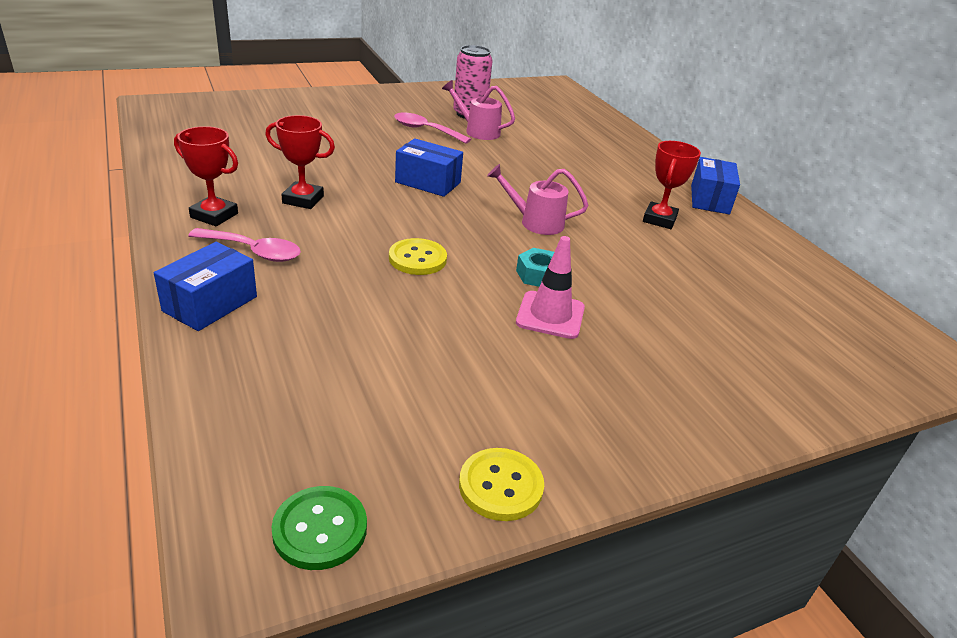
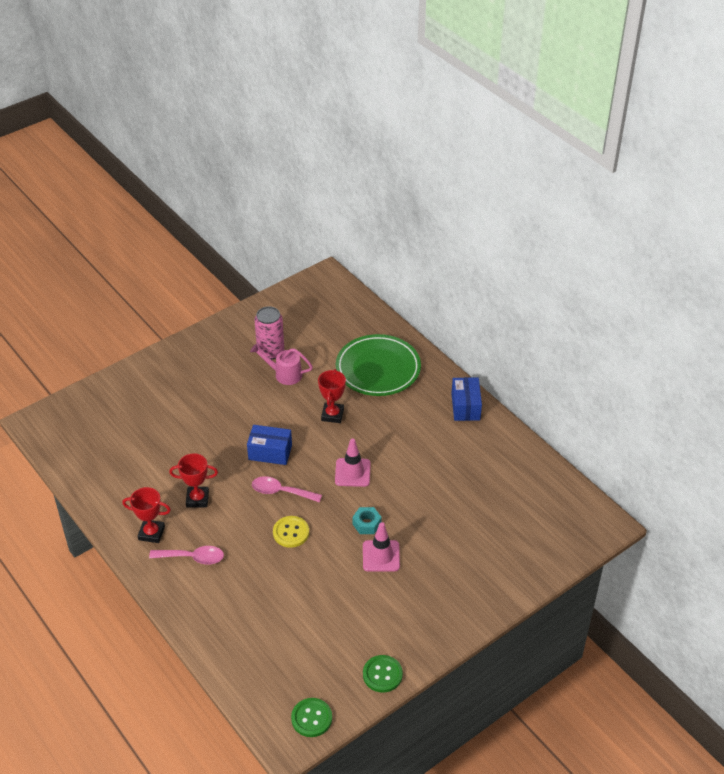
camera: 10 degrees left, 10 degrees up
(210, 304) = (192, 607): blue box -> none
(426, 130) = (246, 387): pink spoon -> pink spoon (281, 492)
(500, 486) = (382, 674): yellow button -> green button
(535, 222) = (352, 472): pink watering can -> pink traffic cone
(597, 150) = (378, 369): none -> green plate
(659, 219) = (433, 442): red trophy -> red trophy (332, 415)

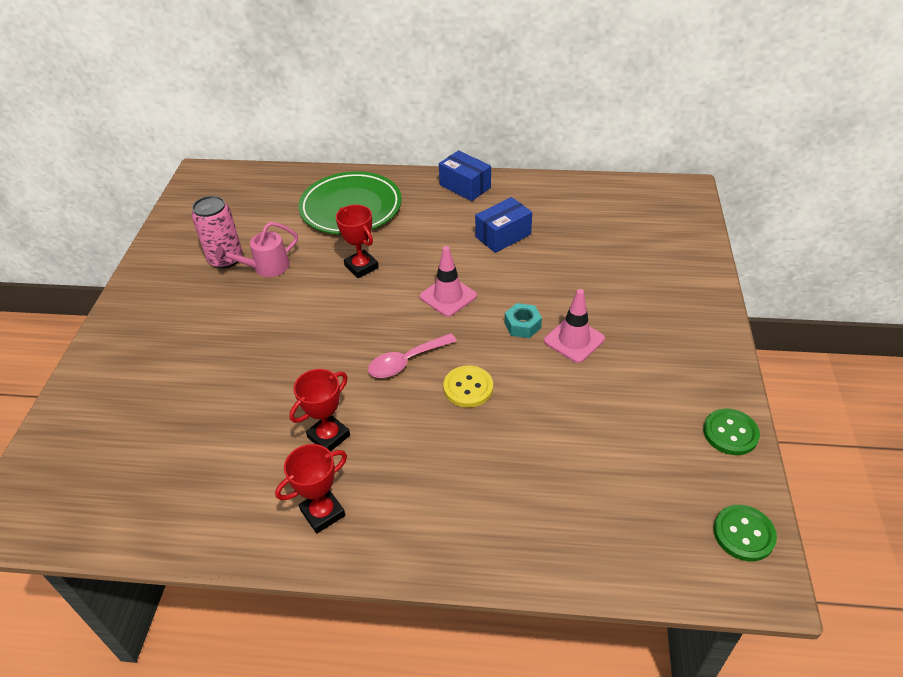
camera: 45 degrees left, 0 degrees up
(192, 558) = (404, 496): pink spoon -> none
(270, 452) = (345, 338): blue box -> blue box (503, 236)

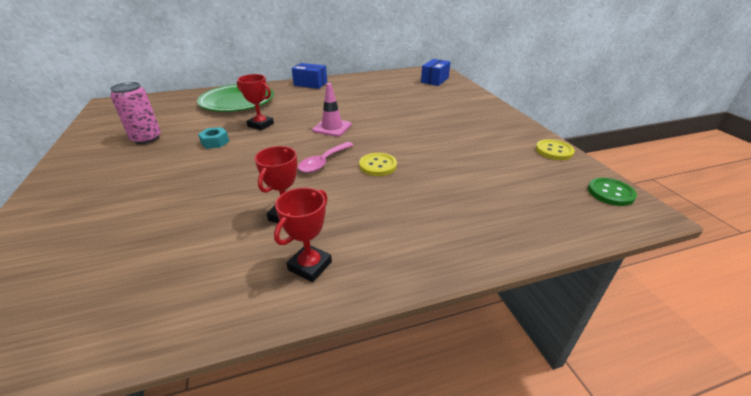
camera: 25 degrees left, 10 degrees down
(265, 267) = (183, 137): pink watering can -> none
(503, 236) = (349, 98): blue box -> blue box (434, 80)
(522, 325) = (391, 131): turquoise nut -> turquoise nut (215, 142)
(574, 340) = (428, 131): pink traffic cone -> none
(730, 433) = (554, 151): green button -> yellow button

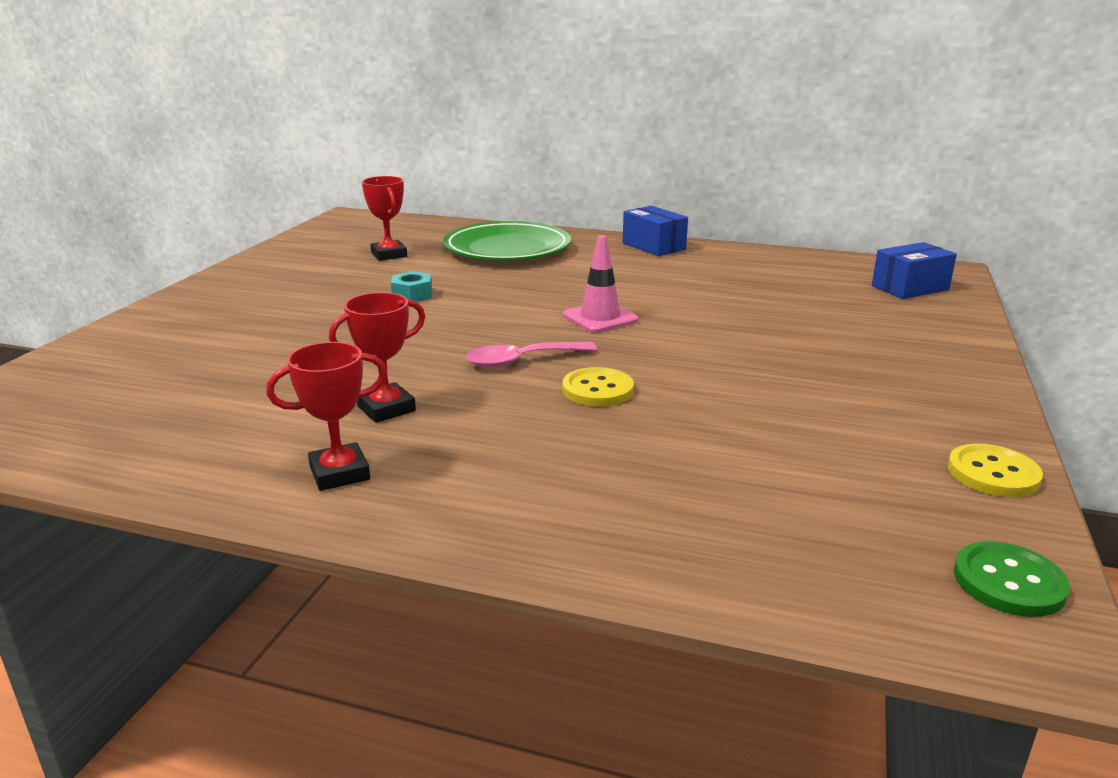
camera: 35 degrees right, 10 degrees down
(146, 138) = (339, 269): pink can -> none
(261, 125) = (499, 288): red trophy -> red trophy (389, 255)

